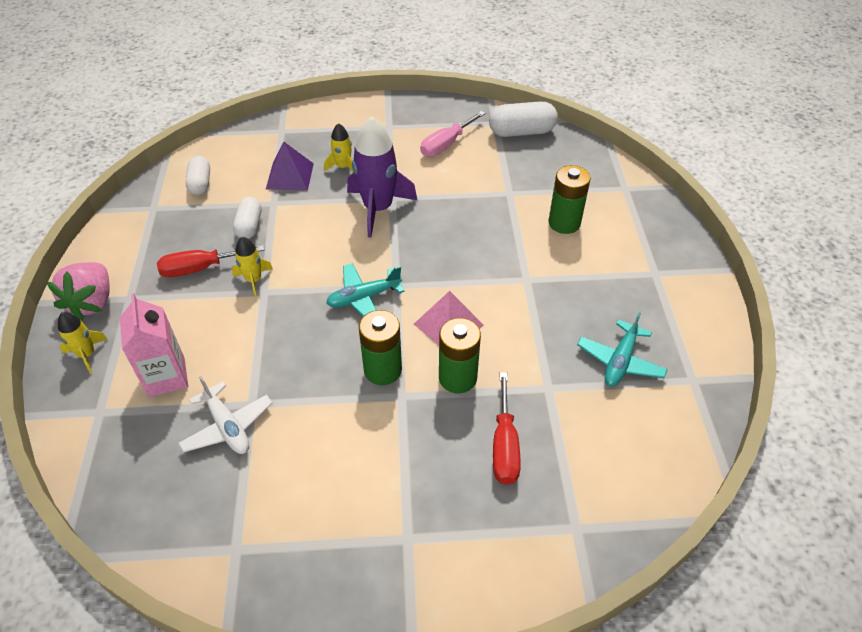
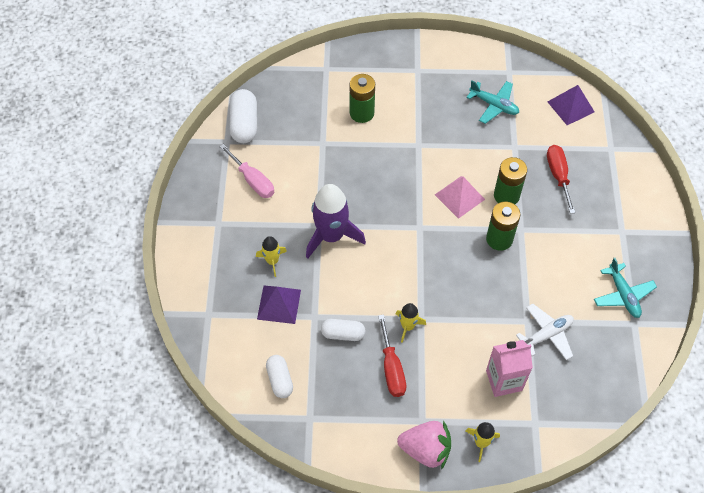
camera: 85 degrees left, 10 degrees up
(200, 184) = (280, 380): white capsule -> white capsule turned 75 degrees clockwise
(364, 298) = (431, 249): turquoise plane -> turquoise plane (623, 295)
(504, 445) = (558, 176): red screwdriver -> red screwdriver turned 105 degrees counterclockwise
(650, 466) = (570, 106): none -> purple pyramid

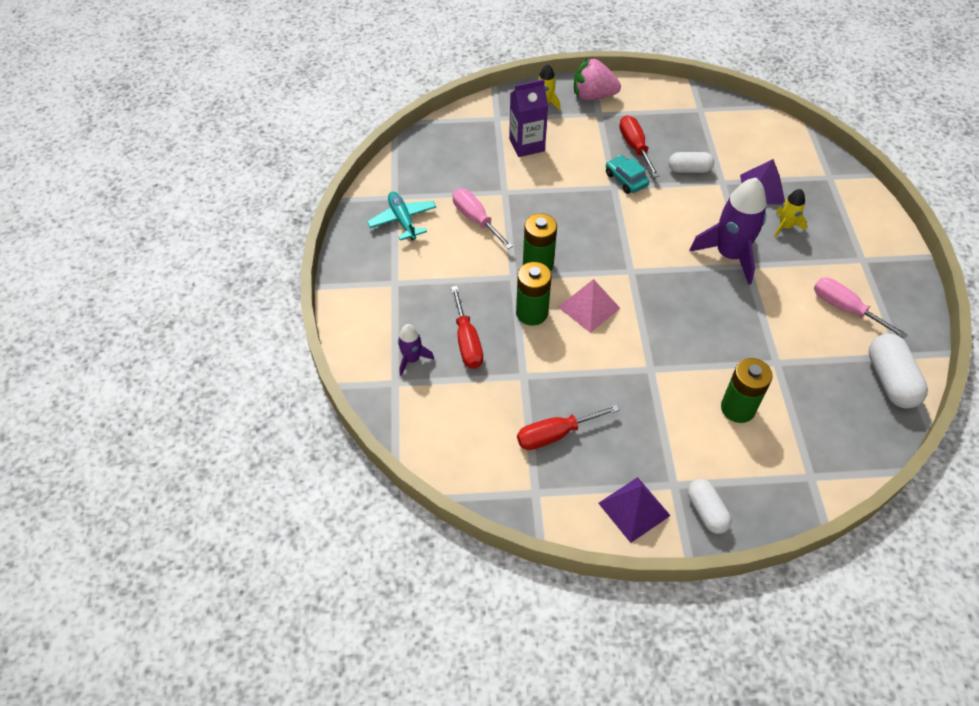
camera: 175 degrees right, 5 degrees down
(280, 380) = (737, 132): white capsule -> white capsule (706, 511)
(408, 326) = (626, 179): yellow rocket -> turquoise car
(494, 105) = (555, 434): turquoise plane -> red screwdriver
(504, 380) = (527, 145): pink carton -> purple carton
(546, 335) = (485, 181): white plane -> none
(554, 291) = (476, 219): none -> pink screwdriver
(570, 106) = (445, 441): purple pyramid -> purple pyramid (634, 509)
(600, 165) = (412, 359): none -> purple rocket

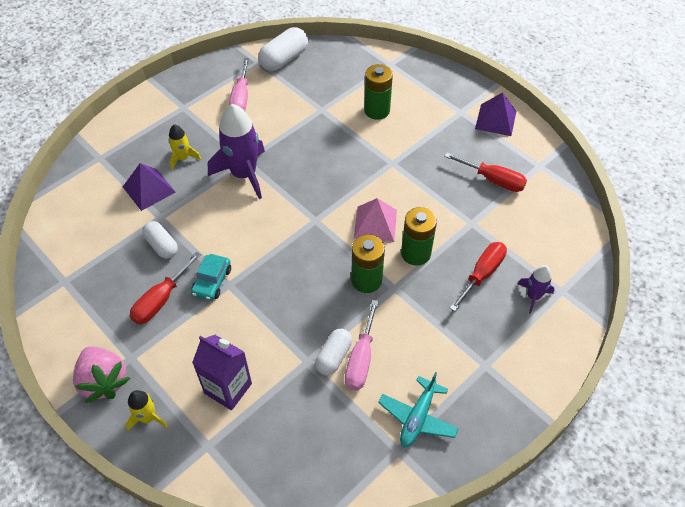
camera: 130 degrees left, 0 degrees up
(706, 511) = (461, 92): white capsule -> white capsule (333, 357)

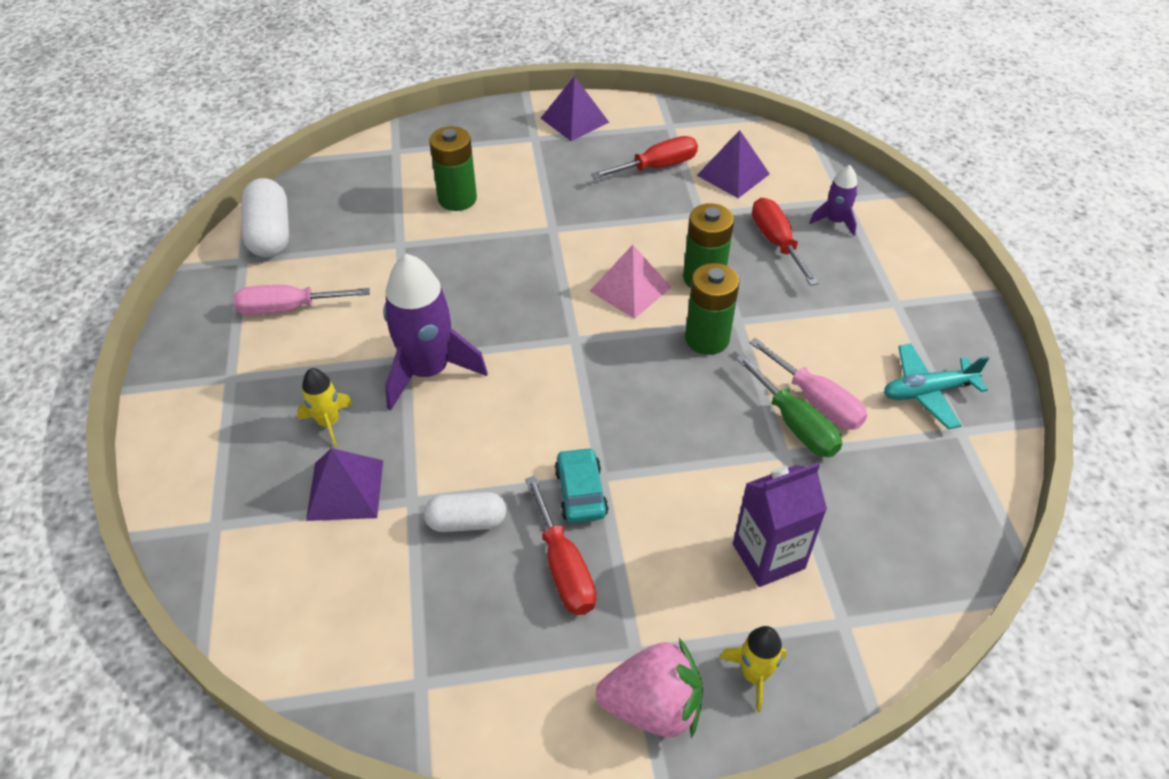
camera: 55 degrees left, 5 degrees down
(212, 281) = (581, 492): turquoise car -> turquoise car turned 150 degrees counterclockwise
(241, 98) = (288, 308): pink screwdriver -> pink screwdriver turned 135 degrees clockwise
(333, 357) = (795, 424): white capsule -> green screwdriver
(417, 417) = (927, 392): turquoise plane -> turquoise plane turned 105 degrees clockwise
(525, 220) = (733, 174): none -> purple pyramid

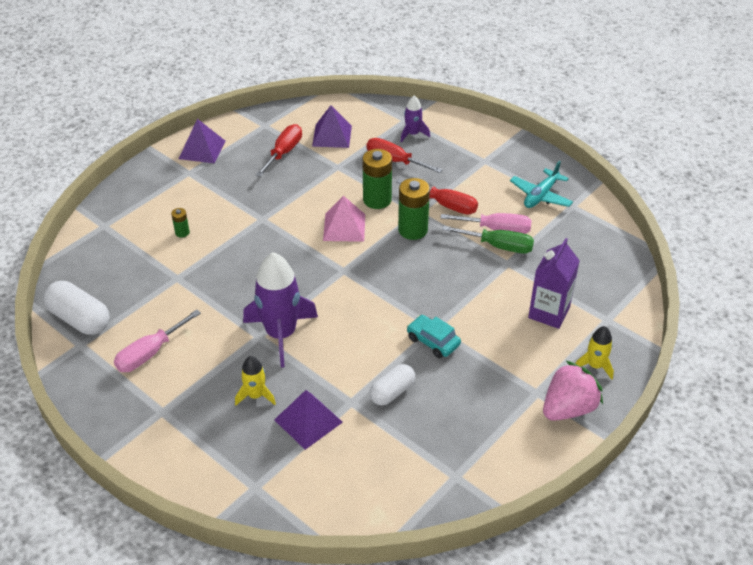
camera: 40 degrees left, 5 degrees down
(457, 199) = (182, 232): green battery -> green battery, size x0.49
(563, 567) = (463, 380): red screwdriver -> red screwdriver (446, 205)

